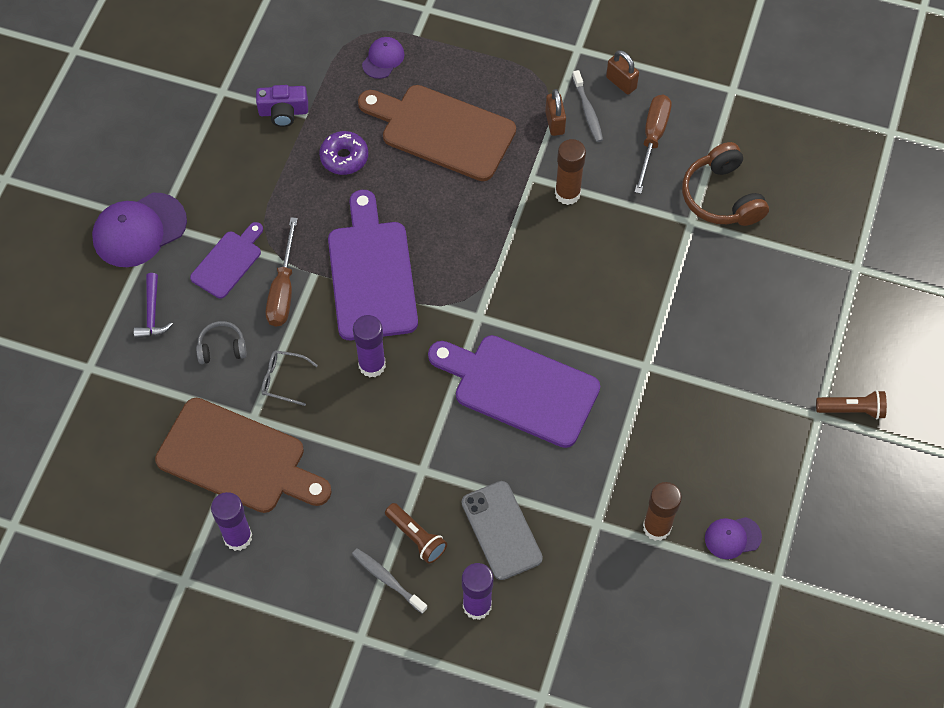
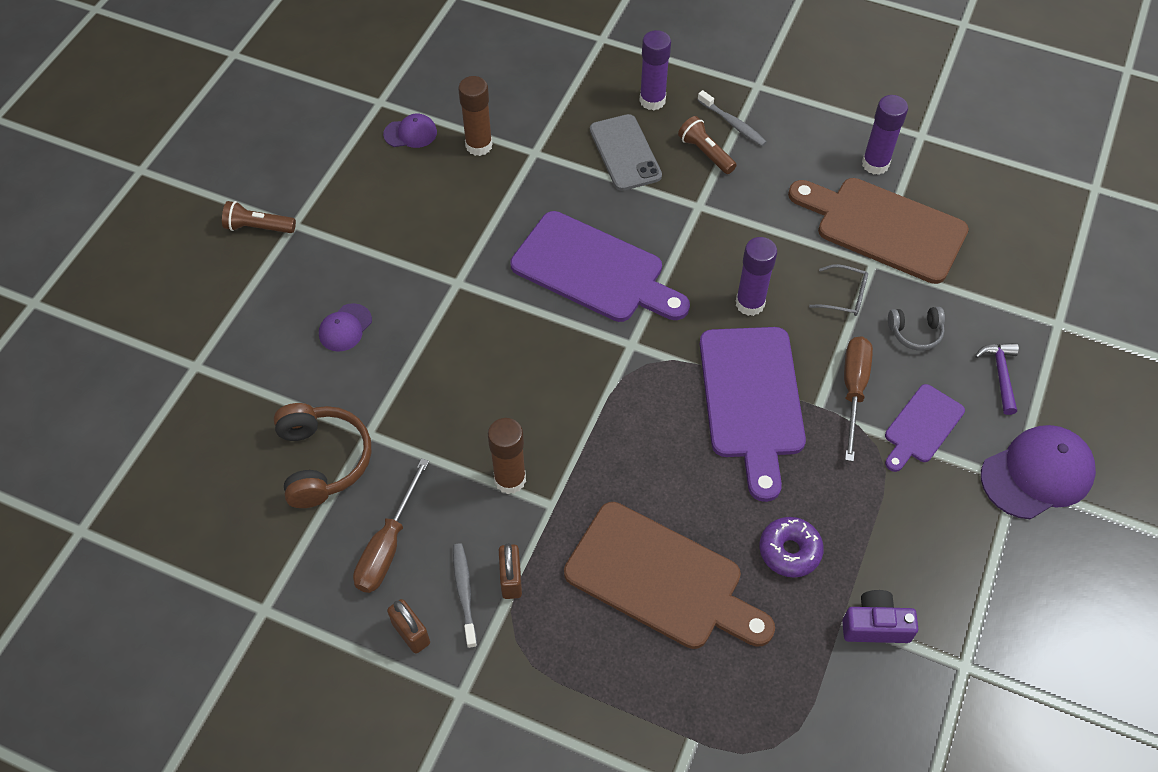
camera: 175 degrees left, 5 degrees down
(383, 59) = (740, 701): purple cap -> purple cap (345, 328)

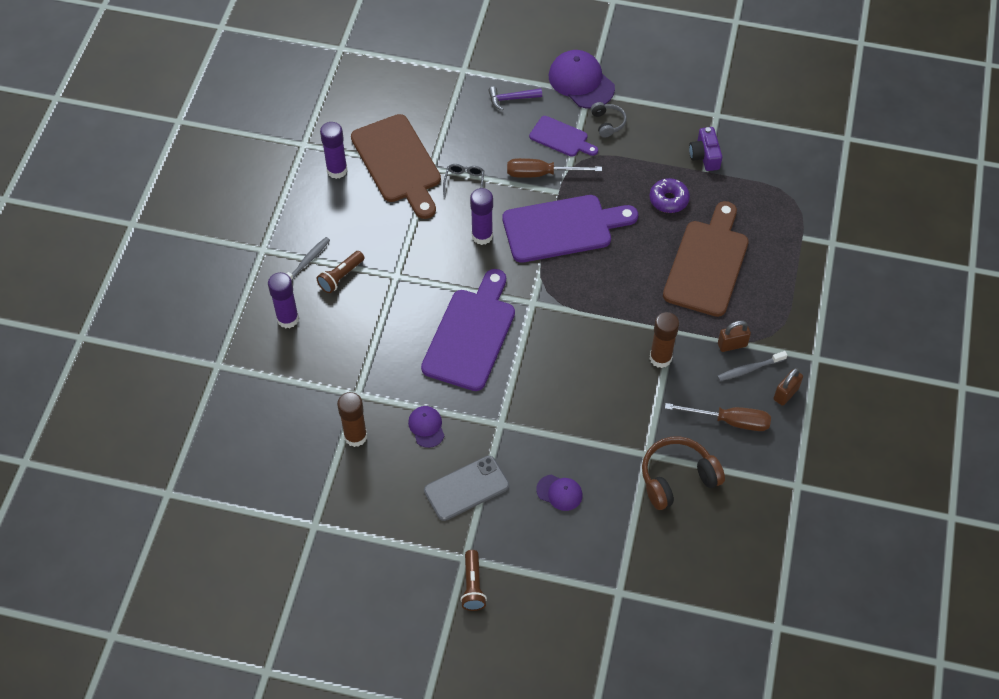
camera: 100 degrees left, 0 degrees up
(410, 133) = (349, 492): purple cap -> purple cap (426, 427)
(625, 153) = (348, 330): grey phone -> grey phone (466, 488)
(884, 228) = (398, 163): brown cutting board -> brown cutting board turned 45 degrees counterclockwise
(915, 333) = (487, 143): grey headphones -> grey headphones (607, 123)

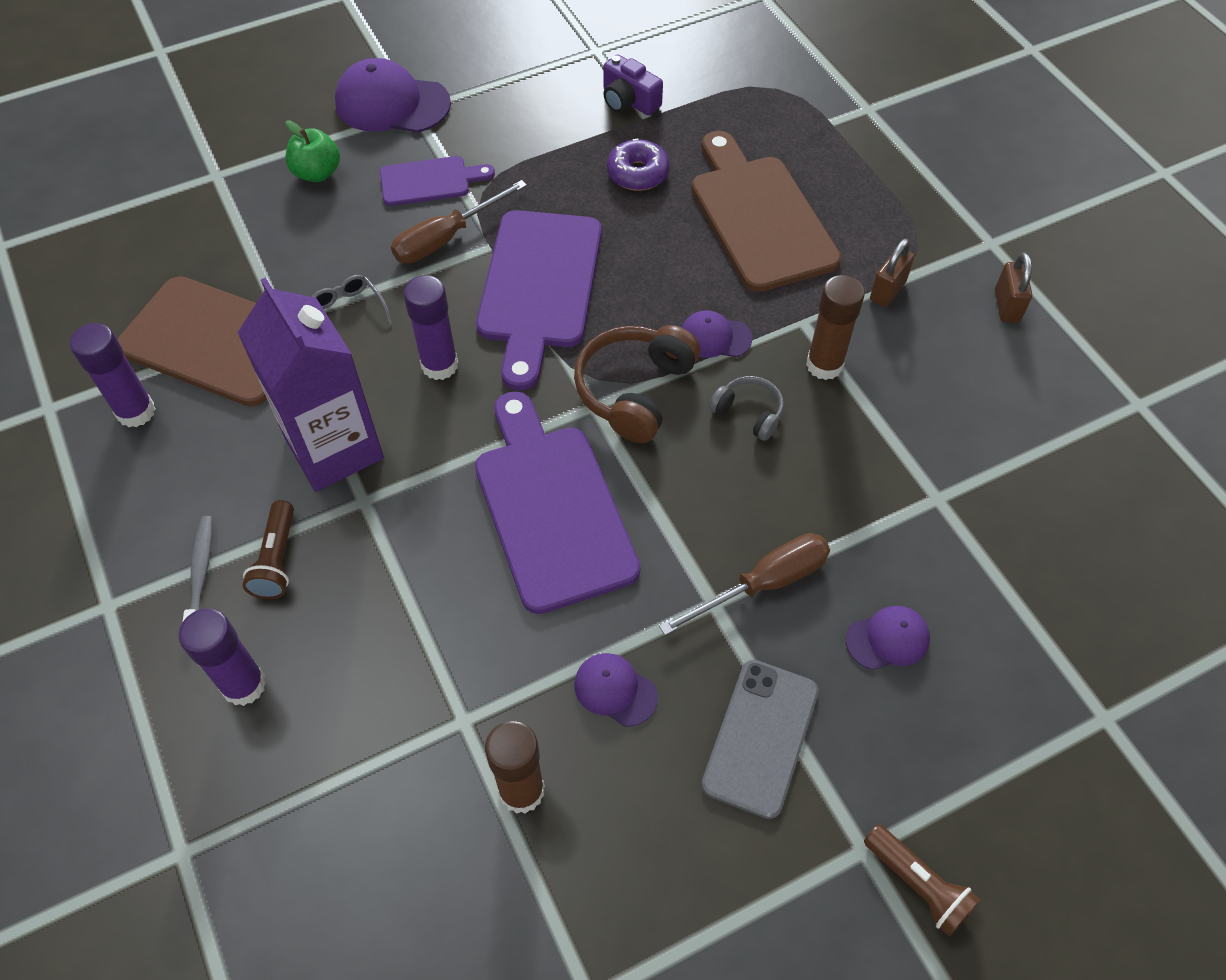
camera: 40 degrees left, 0 degrees up
(404, 244) = (334, 449): none -> purple carton
(511, 99) = (317, 173): purple hammer -> green apple
(562, 228) = (539, 287): purple cutting board -> purple cutting board turned 150 degrees clockwise
(607, 123) = (473, 131): grey headphones -> grey headphones (748, 413)
(621, 309) = (715, 337): none -> purple cap
(677, 478) = (1004, 502): brown headphones -> brown headphones (635, 391)
(729, 421) = (983, 384): brown screwdriver -> brown screwdriver (763, 584)
(749, 369) = (937, 305): grey toothbrush -> none

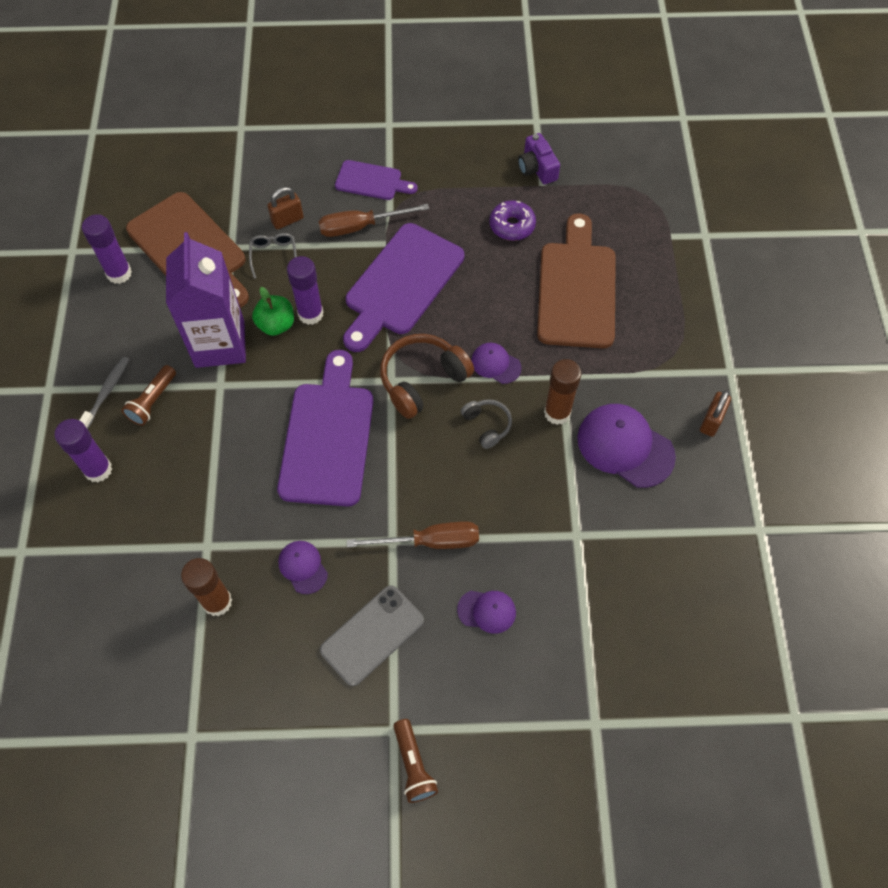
camera: 25 degrees right, 5 degrees up
(317, 173) = (304, 149): green apple -> green apple (276, 325)
(392, 104) = (377, 114): purple cap -> purple cap (625, 446)
(887, 291) = (633, 377): brown padlock -> brown padlock (287, 220)

